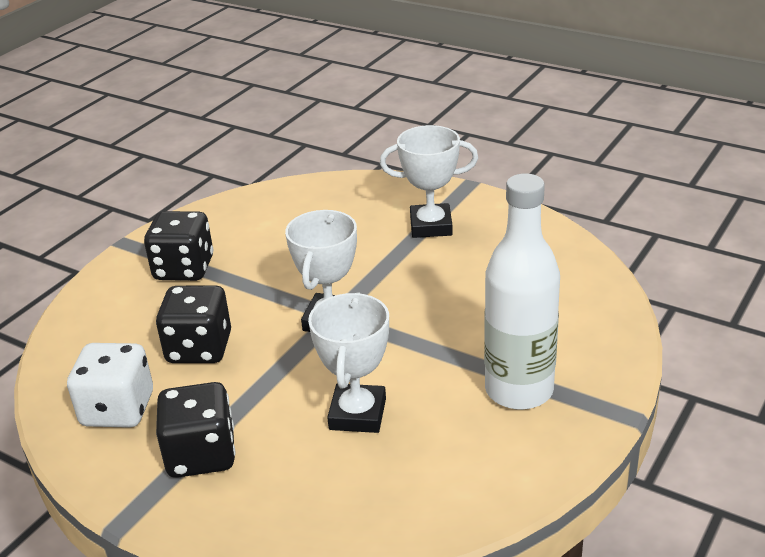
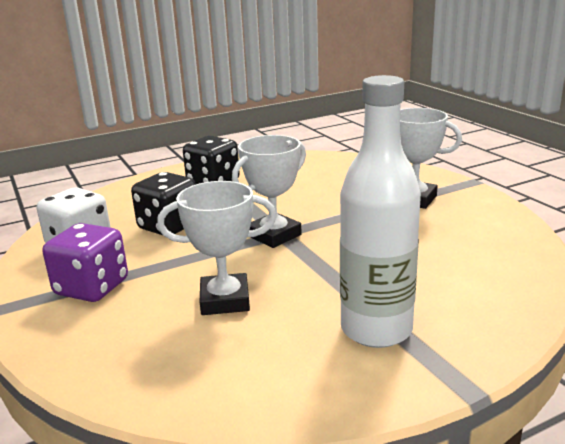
camera: 30 degrees right, 10 degrees down
(201, 455) = (92, 288): black dice -> purple dice
(357, 414) = (225, 300): white trophy -> white trophy turned 45 degrees clockwise

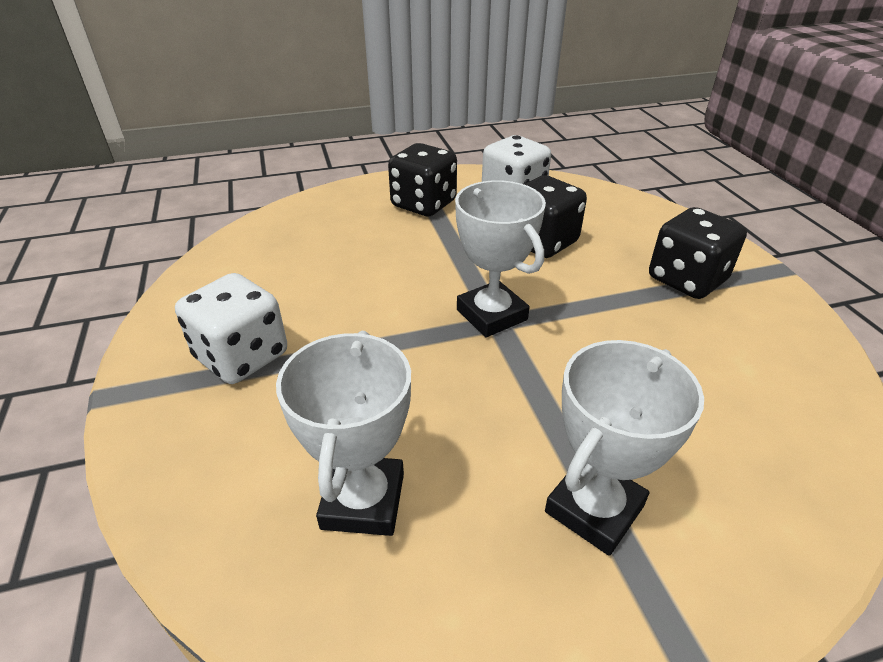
camera: 100 degrees right, 15 degrees up
(92, 288) = (423, 204): purple dice -> black dice
(225, 300) = (360, 269): white trophy -> white trophy (363, 501)
(376, 329) = (242, 356): white bottle -> white dice

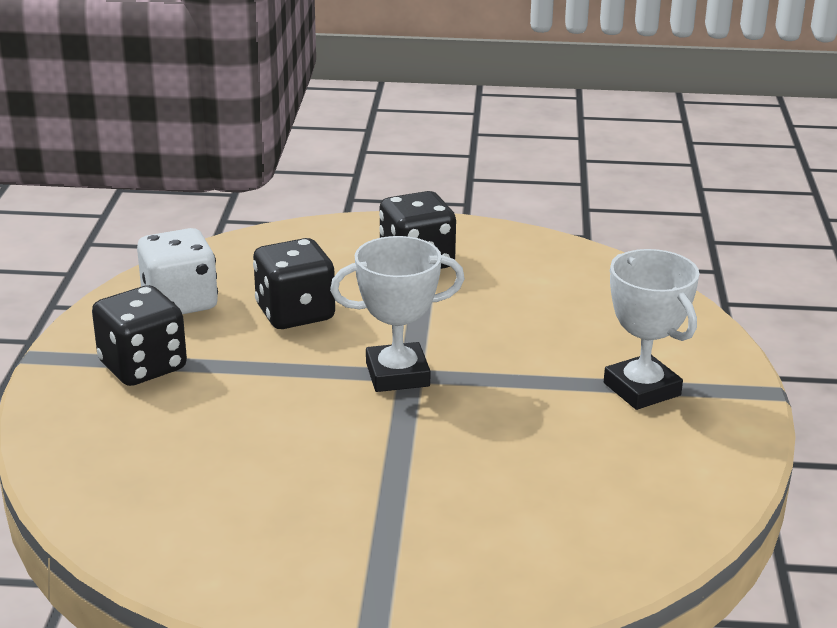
camera: 70 degrees left, 10 degrees down
(242, 356) = (363, 540): white dice -> none
(363, 501) = (590, 490): white trophy -> none

